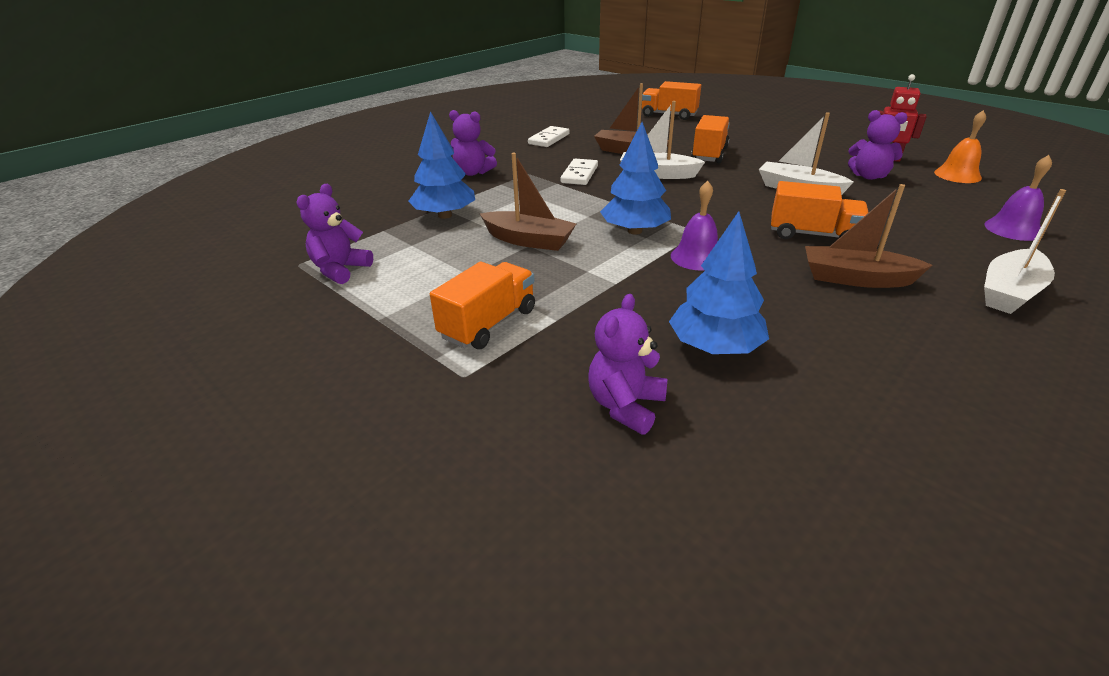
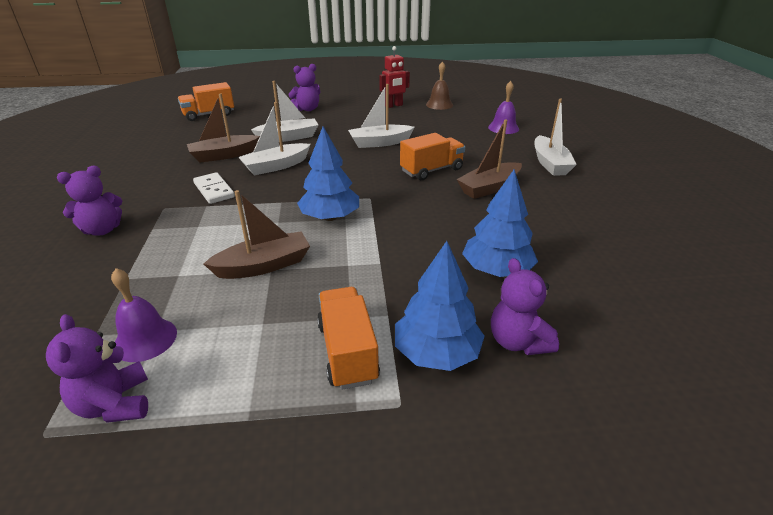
camera: 50 degrees left, 0 degrees up
(445, 215) = (143, 284): blue tree -> blue tree (436, 353)
(549, 139) = (131, 169): white domino -> none
(697, 257) = (397, 216): purple bell -> purple bell (145, 339)
(709, 154) = (288, 137): orange truck -> white boat
(868, 176) = (402, 120): purple teddy bear -> purple teddy bear (307, 109)
(957, 175) = (439, 104): orange bell -> brown bell

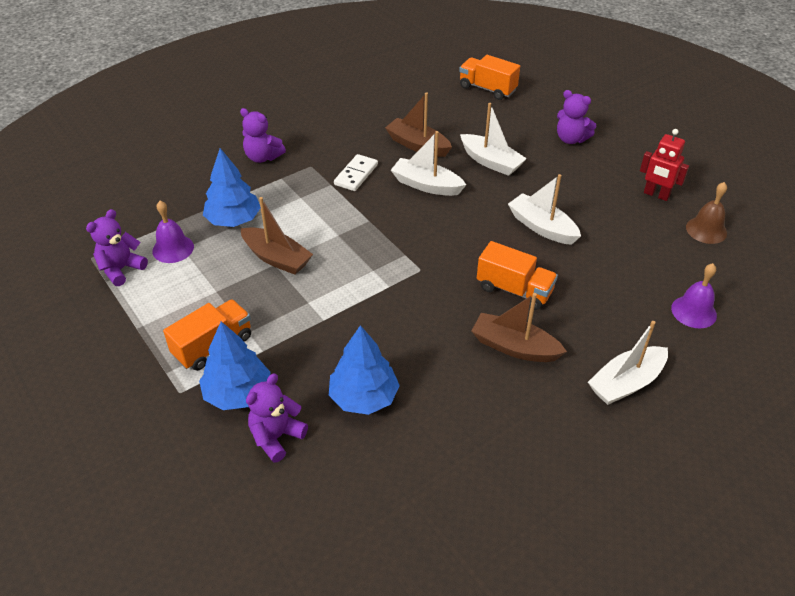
camera: 60 degrees right, 10 degrees up
(330, 217) = (368, 260): blue tree -> blue tree (234, 220)

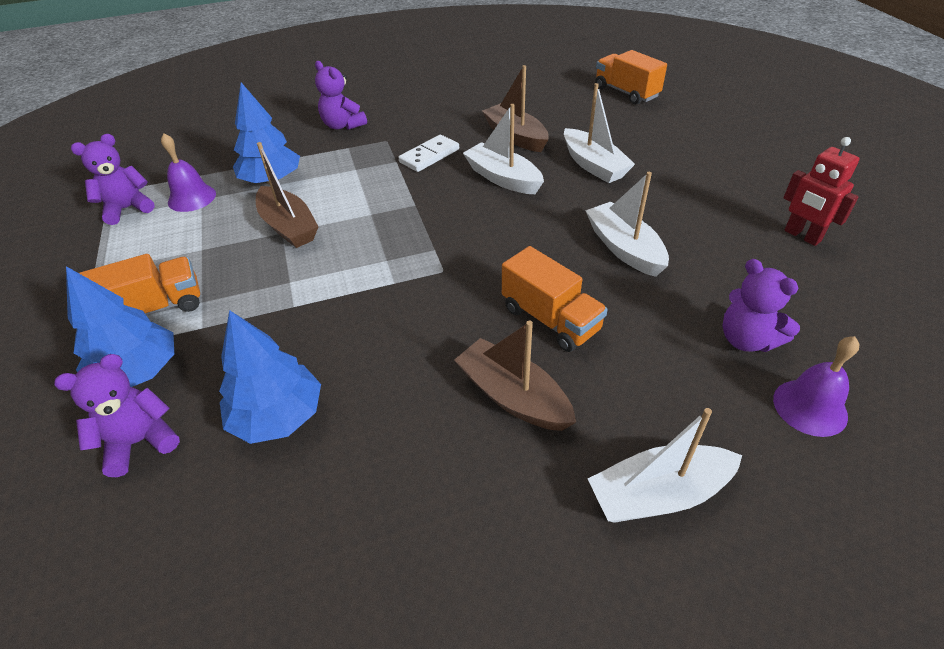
camera: 20 degrees right, 0 degrees up
(571, 139) = (707, 155): purple teddy bear -> purple teddy bear (747, 339)
(706, 230) = (865, 294): brown bell -> none

